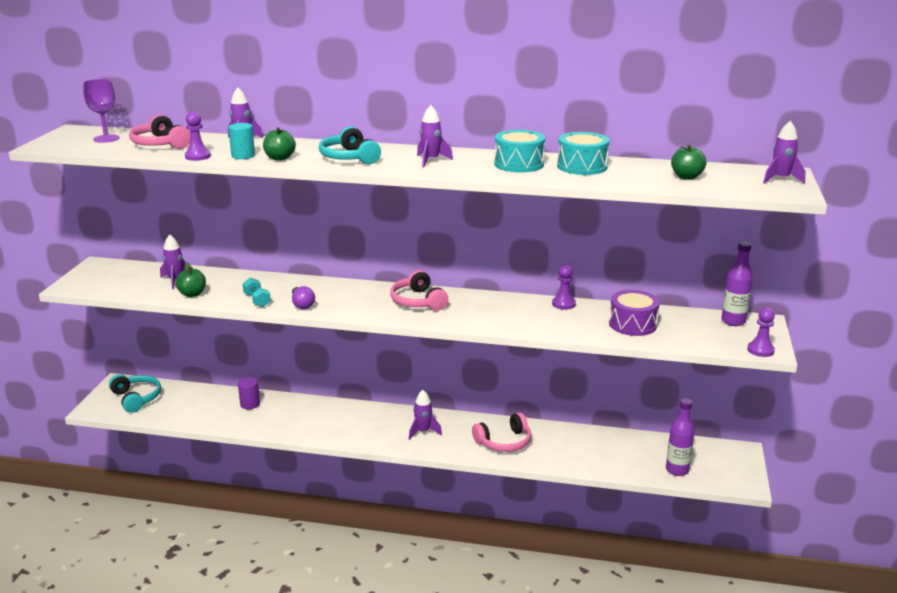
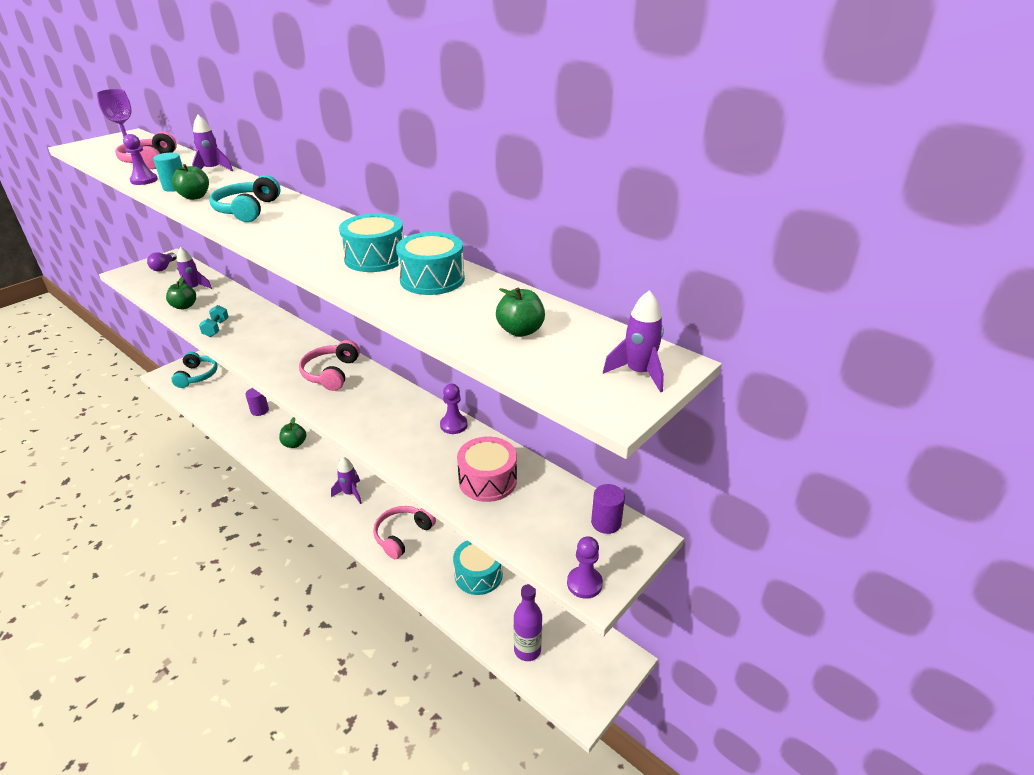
camera: 30 degrees right, 10 degrees up
(302, 304) = (240, 344): purple light bulb -> purple light bulb (164, 267)
(322, 416) = (294, 444): none -> green apple
(431, 161) = (305, 231): purple rocket -> none
(504, 442) = (402, 535): pink headphones -> pink headphones turned 120 degrees clockwise
(592, 443) = (478, 575): none -> turquoise drum
(632, 324) = (487, 480): purple drum -> pink drum
(733, 321) = (606, 522): purple bottle -> purple cylinder

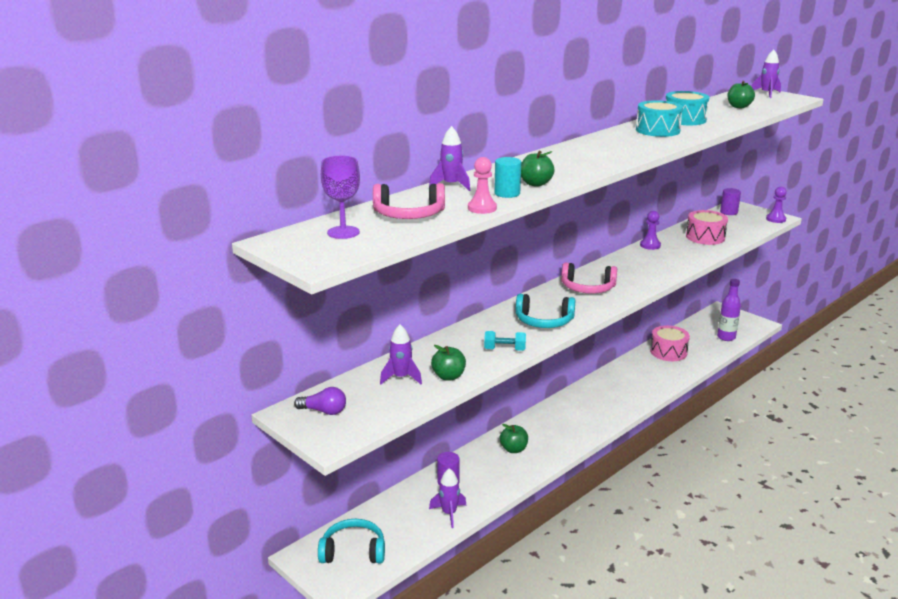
camera: 85 degrees left, 10 degrees down
(144, 180) = (482, 208): purple pawn -> pink pawn
(247, 210) = (569, 165): turquoise headphones -> turquoise headphones (544, 321)
(350, 493) = (587, 410): purple rocket -> purple rocket (449, 513)
(402, 535) = (635, 383): pink headphones -> none
(478, 575) = (668, 352): turquoise drum -> pink drum

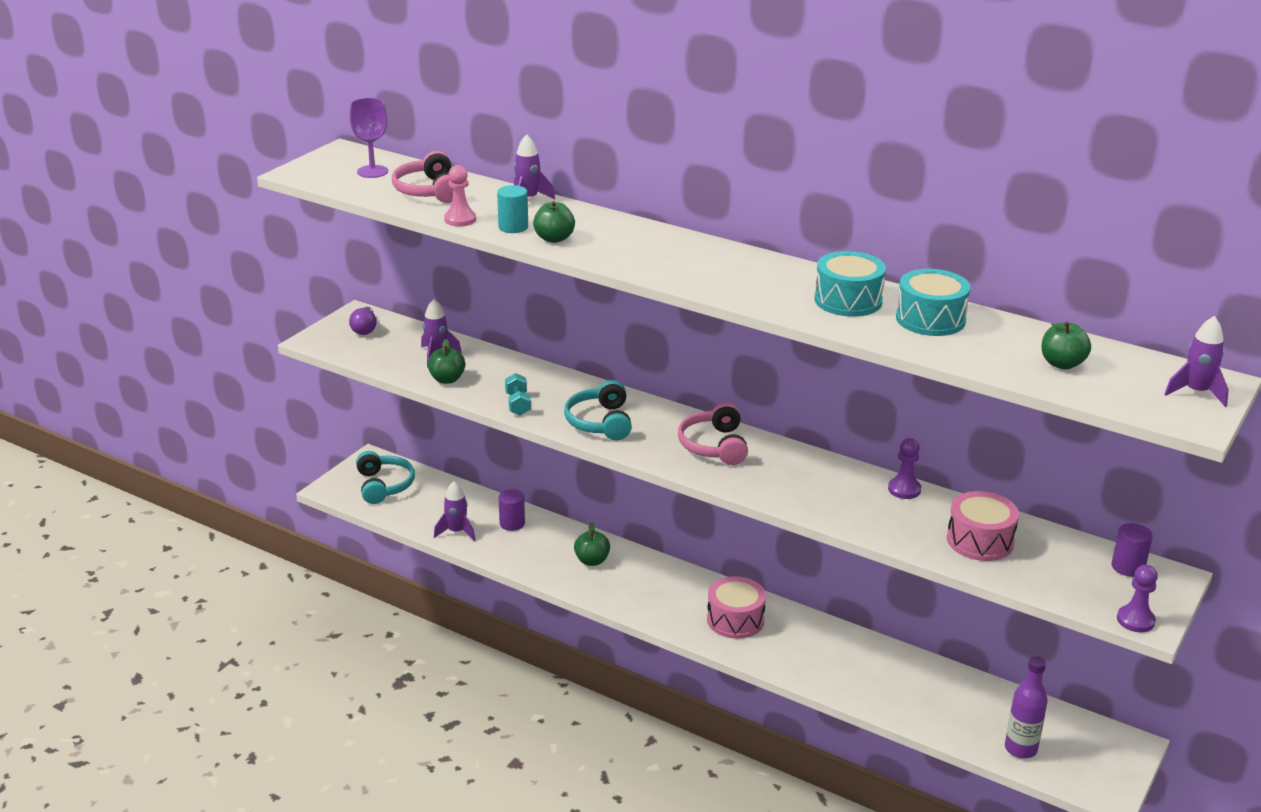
camera: 75 degrees right, 5 degrees up
(668, 352) = (923, 682): pink drum -> pink drum (735, 620)

